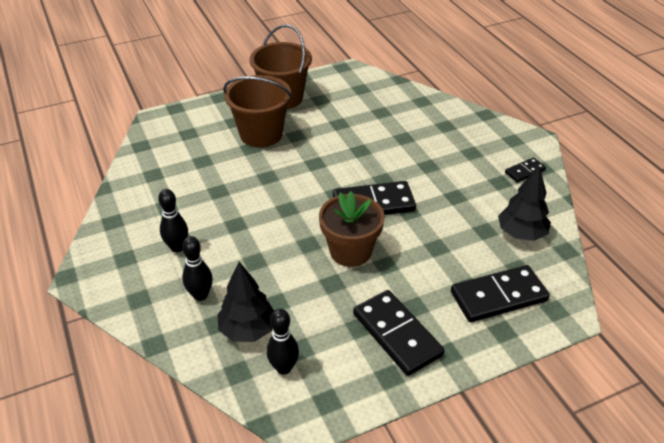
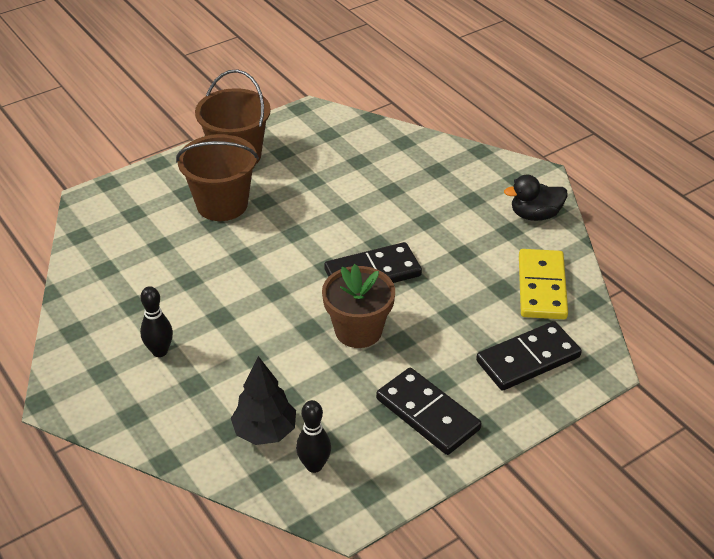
camera: 10 degrees left, 0 degrees up
(200, 295) = (202, 401): black bowling pin -> none
(521, 234) = (541, 287): black tree -> yellow domino
(525, 171) = (535, 215): black domino -> black duck

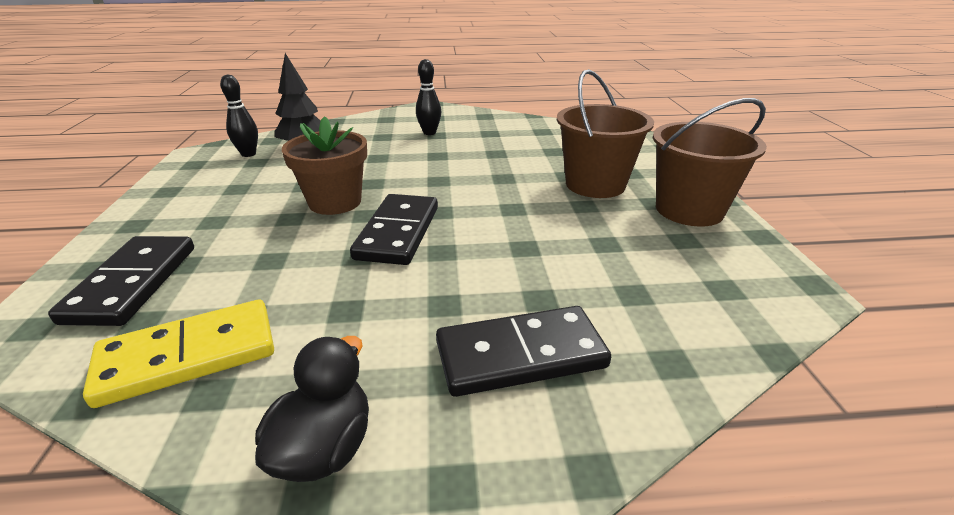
camera: 120 degrees right, 10 degrees down
(428, 414) = (198, 204): black domino -> black domino (520, 355)
(541, 287) = (188, 355): yellow domino -> yellow domino turned 60 degrees counterclockwise

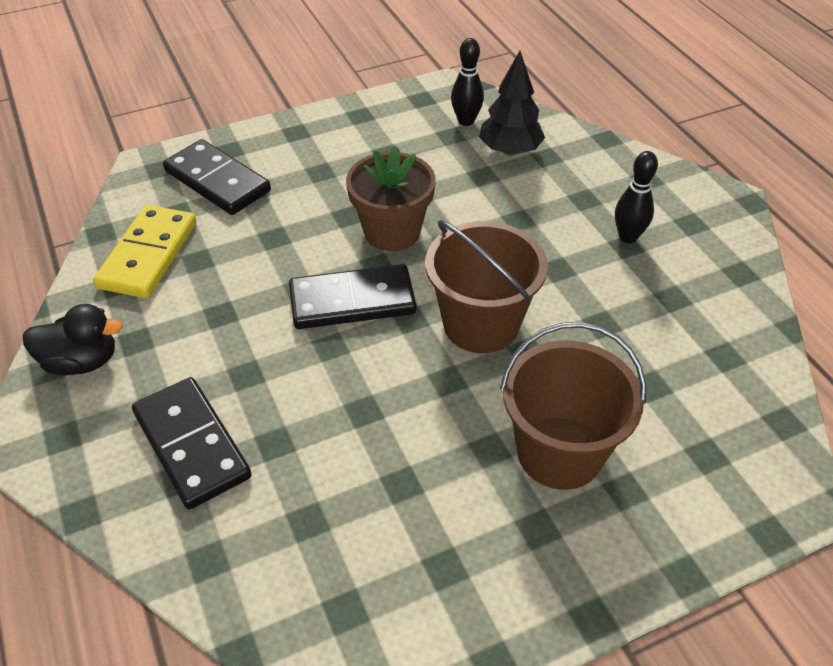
camera: 70 degrees right, 15 degrees up
(132, 283) = (217, 181): black domino -> black domino turned 60 degrees clockwise
(188, 355) = (148, 255): yellow domino -> yellow domino turned 60 degrees clockwise
(689, 210) = (534, 572): brown bucket -> brown bucket (481, 324)

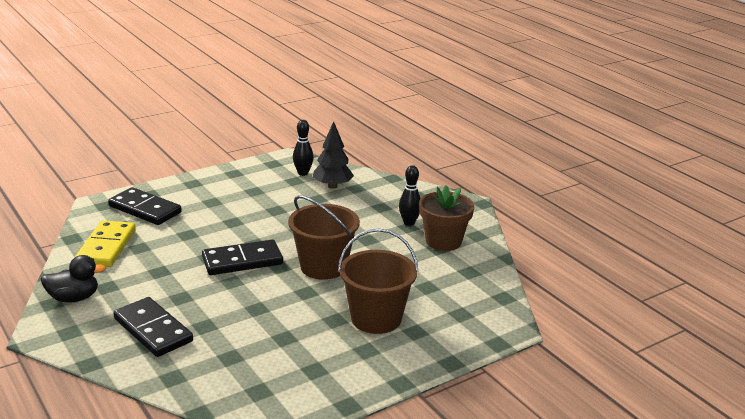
camera: 10 degrees left, 20 degrees down
(392, 232) = (263, 228): brown flower pot -> brown flower pot (443, 241)

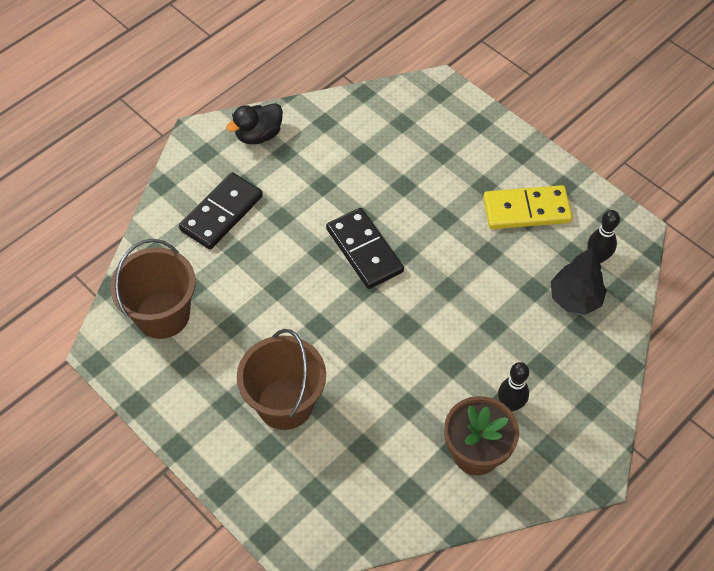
camera: 80 degrees right, 30 degrees up
(74, 298) = (259, 135): black duck -> black duck turned 75 degrees clockwise
(106, 247) = (356, 126): yellow domino -> yellow domino (526, 210)
(145, 209) = (443, 130): black domino -> none
(323, 266) = (375, 331): brown bucket -> brown bucket (162, 315)

